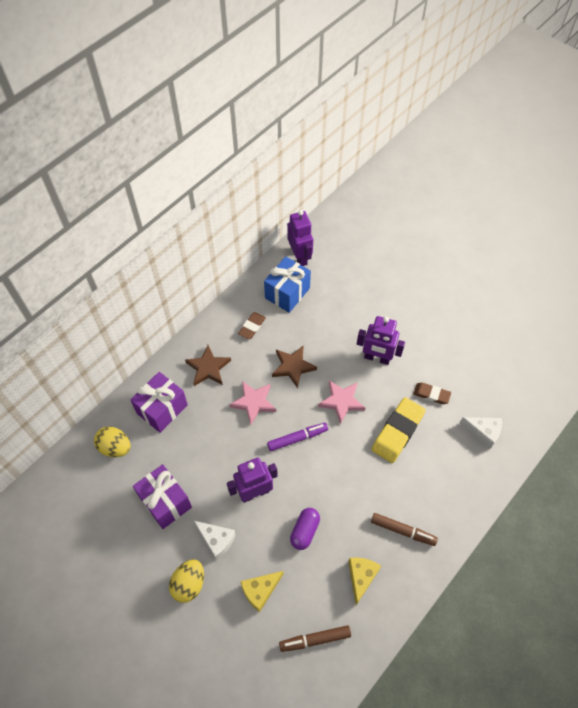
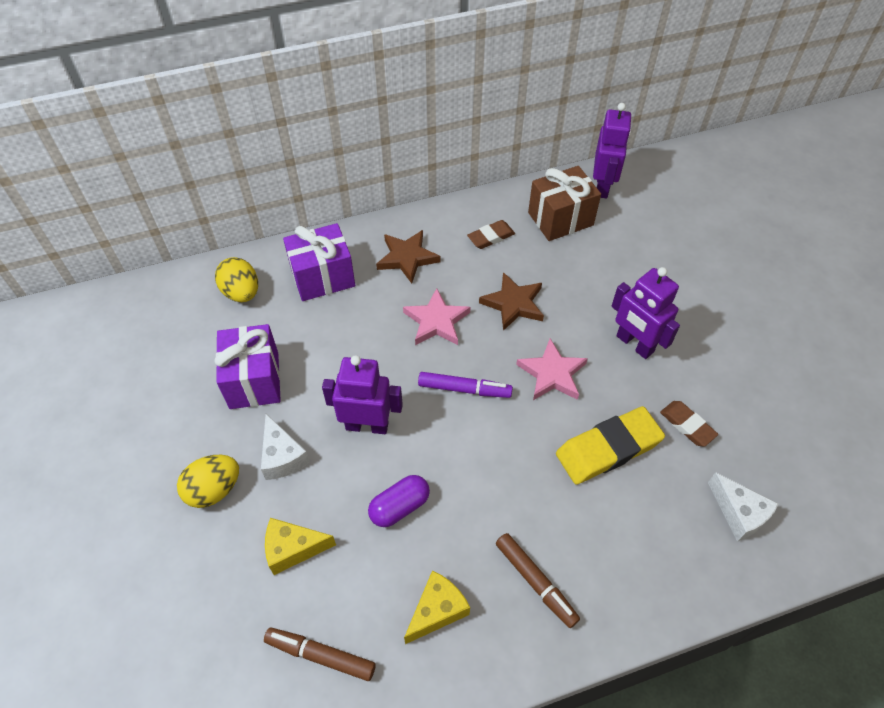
camera: 30 degrees right, 5 degrees down
(287, 293) = (560, 219): blue gift -> brown gift

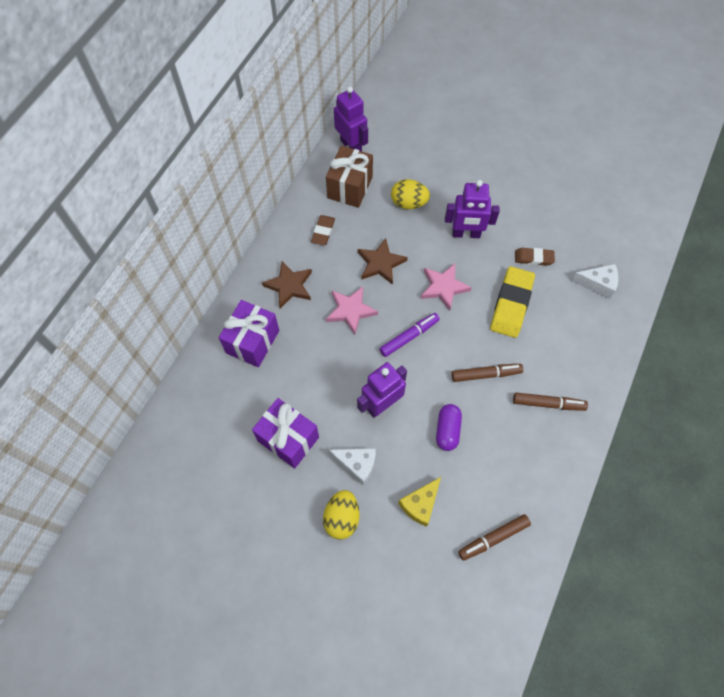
camera: 45 degrees left, 10 degrees up
(241, 293) = (213, 395): yellow egg -> yellow egg (409, 203)
(437, 610) = (520, 462): yellow cheese -> none
(501, 491) = (486, 374): none -> brown marker

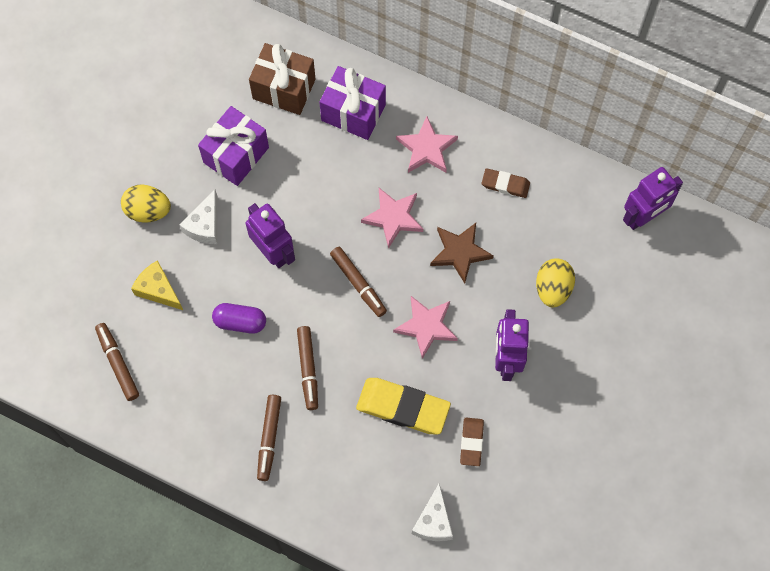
camera: 90 degrees right, 5 degrees up
(289, 286) = (427, 148): brown star -> pink star
(350, 187) = (575, 216): brown gift -> brown gift (284, 89)
(409, 337) = (358, 284): purple marker -> brown marker

